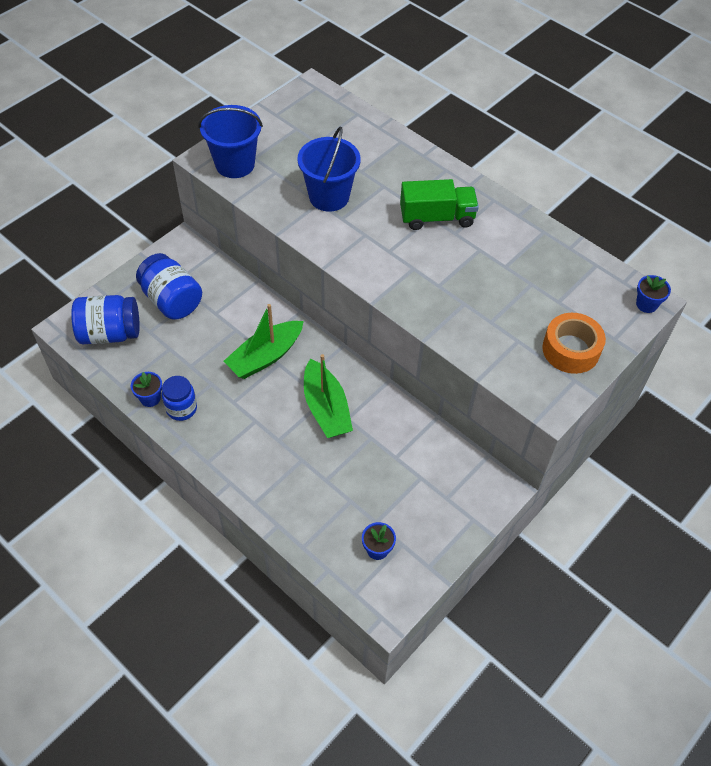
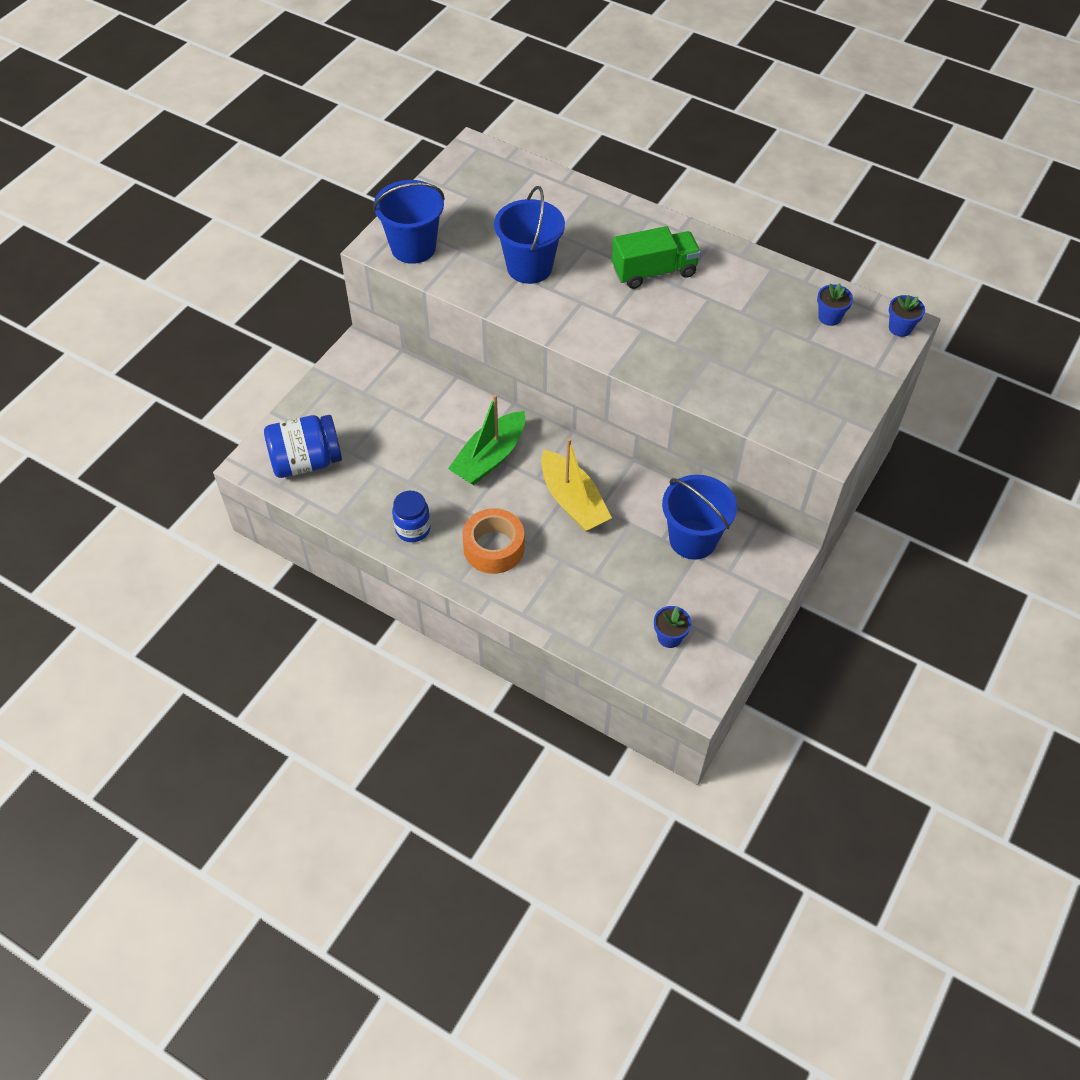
camera: 10 degrees left, 0 degrees up
(150, 398) = (374, 524): blue flower pot -> blue flower pot (829, 317)
(172, 300) = (366, 414): blue jar -> none
(326, 408) = (573, 501): green boat -> yellow boat
(422, 462) = (692, 539): none -> blue bucket
(571, 350) = (833, 388): orange tape -> orange tape (494, 548)

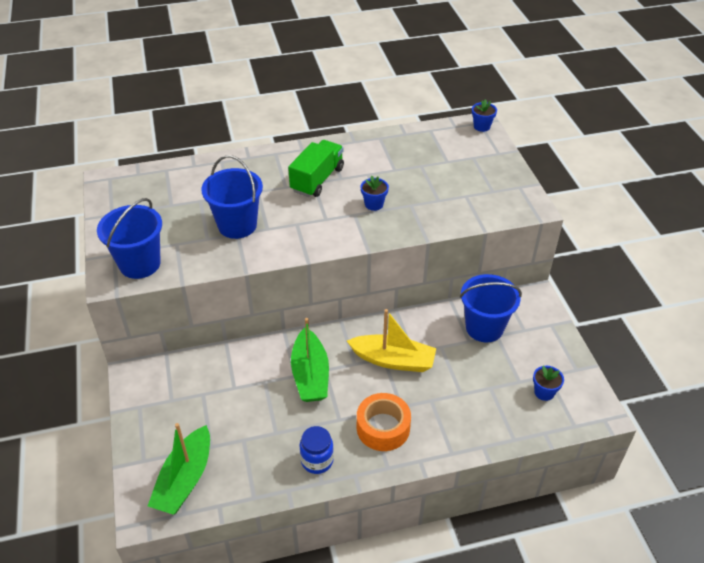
camera: 45 degrees left, 10 degrees down
(306, 462) = (185, 479): blue jar -> green boat
(829, 317) = (442, 143): blue flower pot -> blue flower pot (374, 204)

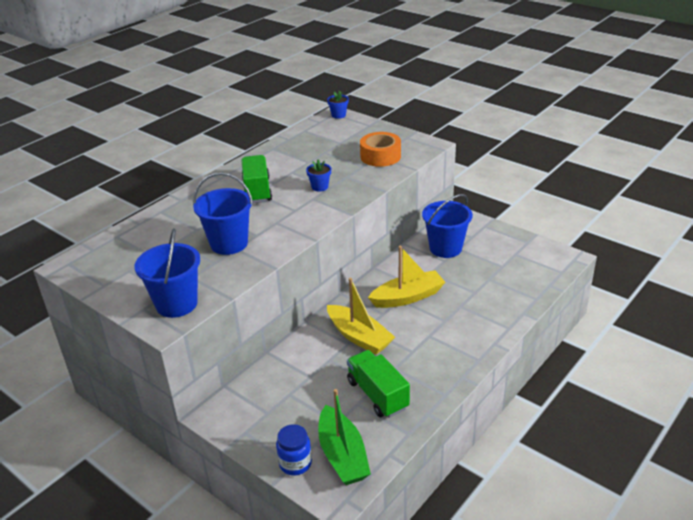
camera: 35 degrees left, 10 degrees down
(267, 442) = (377, 394): none -> green truck
(310, 375) = (359, 337): green boat -> yellow boat
(317, 460) = (427, 384): blue jar -> blue jar (295, 463)
(383, 428) = (448, 339): orange tape -> orange tape (380, 156)
(544, 392) = (524, 264): blue flower pot -> none

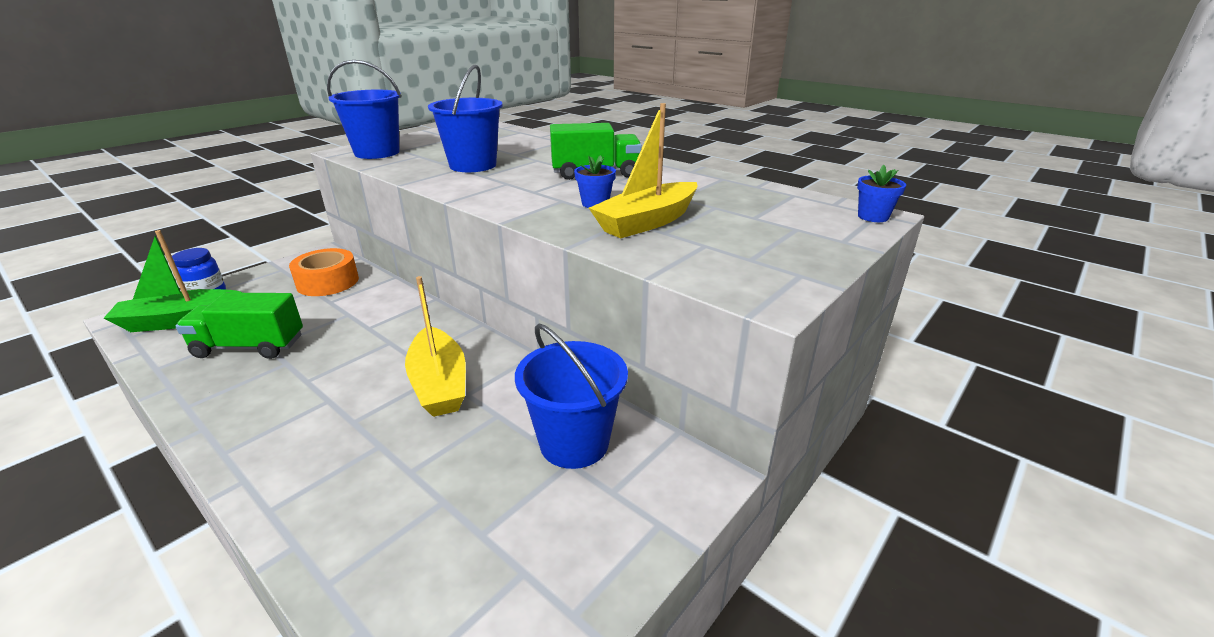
camera: 90 degrees right, 5 degrees down
(359, 337) = (374, 336): yellow boat -> yellow boat (647, 222)
(377, 394) = (250, 347): green truck -> green truck turned 150 degrees counterclockwise
(380, 156) = (704, 246): orange tape -> orange tape (328, 282)

